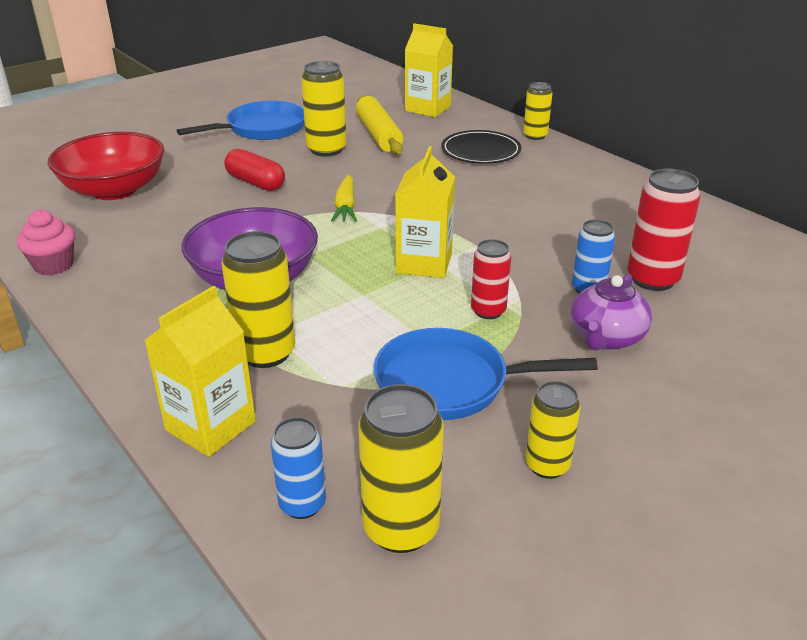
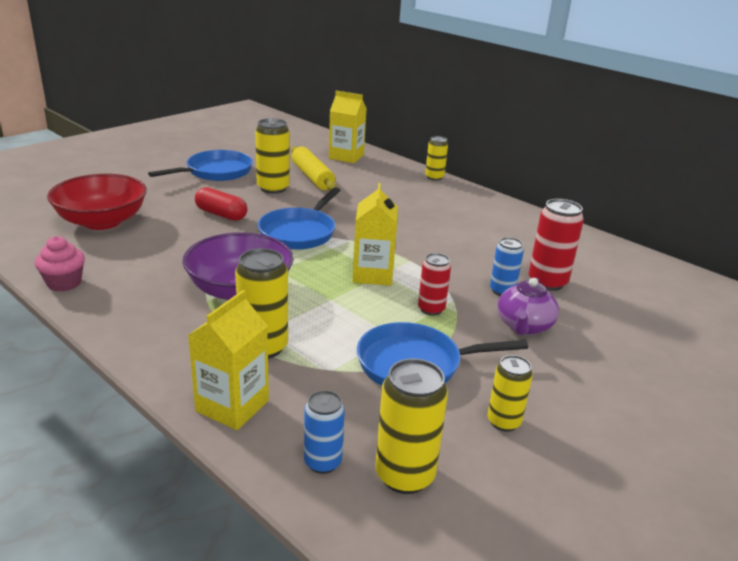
camera: 10 degrees left, 5 degrees down
(345, 206) = (299, 232): yellow carrot -> blue pan
(481, 151) = (395, 189): black plate -> none

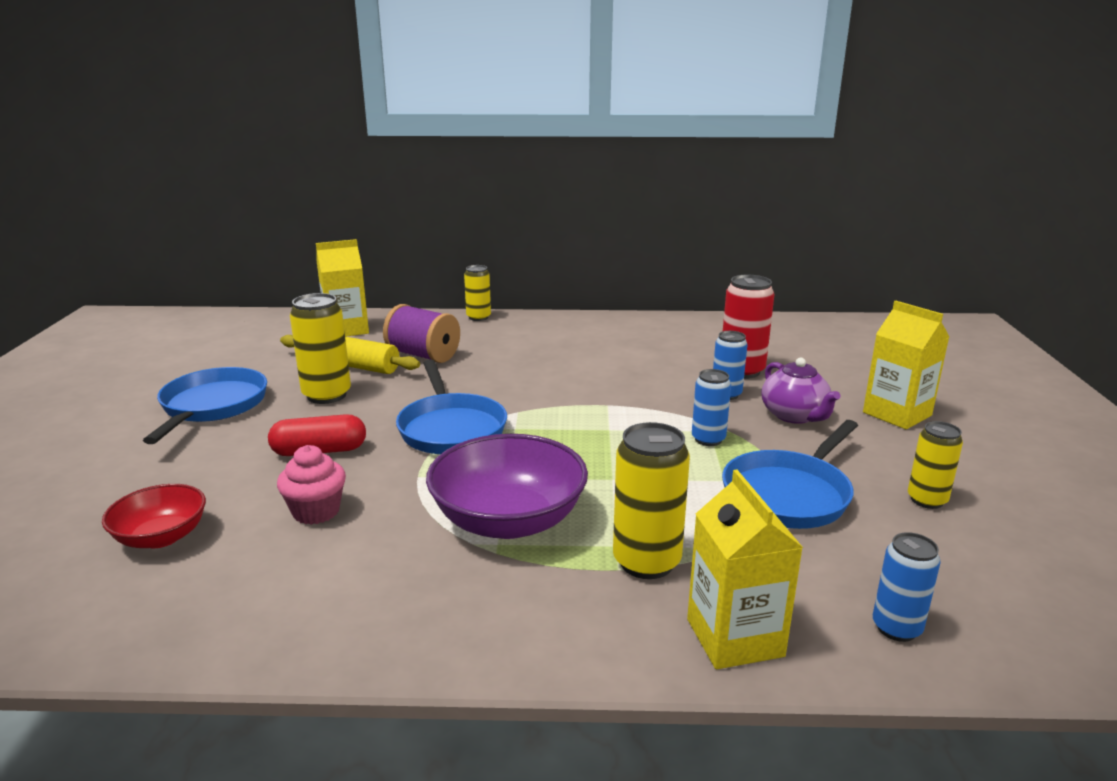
camera: 40 degrees left, 5 degrees down
(64, 283) = (266, 642): pink cupcake -> pink cupcake (316, 511)
(102, 221) = (161, 537): red bowl -> red bowl, size x0.58
(360, 187) = (423, 355): none -> purple spool
(372, 274) = (602, 434): yellow carton -> yellow carton (897, 414)
(405, 475) = (960, 591): yellow can -> none
(431, 309) = (708, 439): red can -> blue can

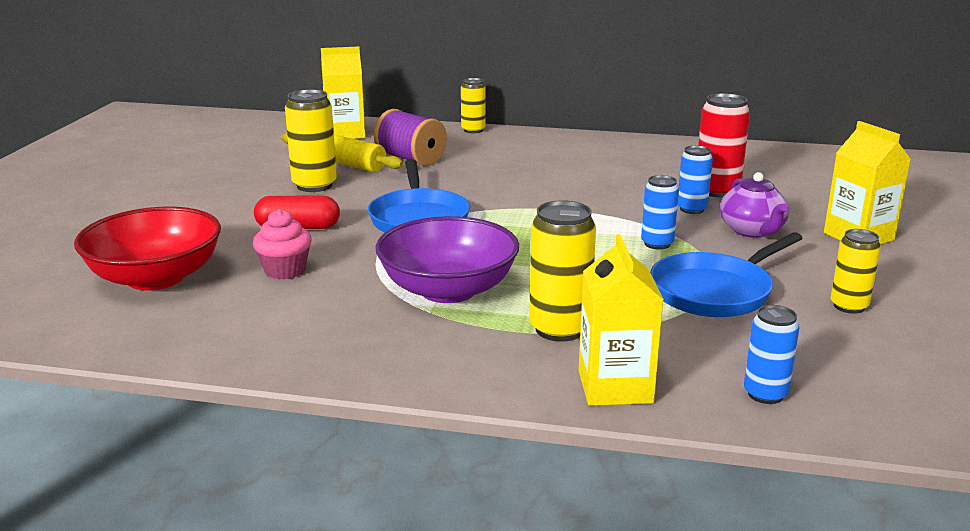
camera: 10 degrees right, 0 degrees up
(161, 537) = (156, 278): red bowl -> red bowl, size x1.73
(212, 406) = (212, 188): blue pan -> none

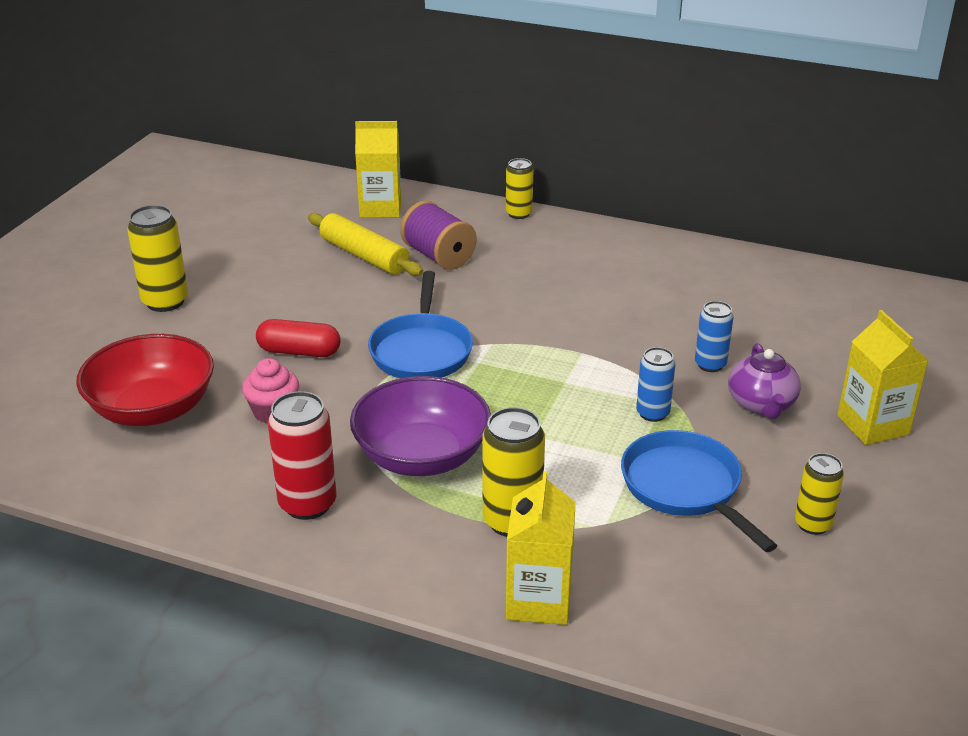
camera: 10 degrees right, 10 degrees up
(314, 185) = (329, 289): yellow can -> yellow can (165, 301)
(715, 291) = (685, 488): blue pan -> blue pan turned 90 degrees clockwise
(717, 191) = (749, 338): red can -> red can (307, 504)
(765, 394) = (676, 627): blue can -> none

